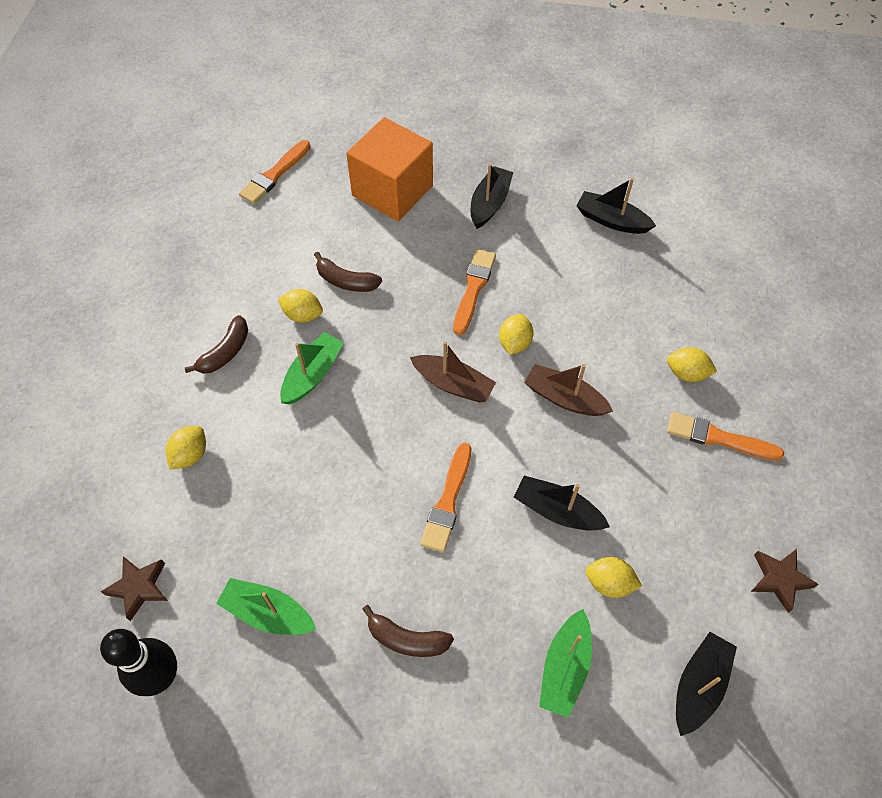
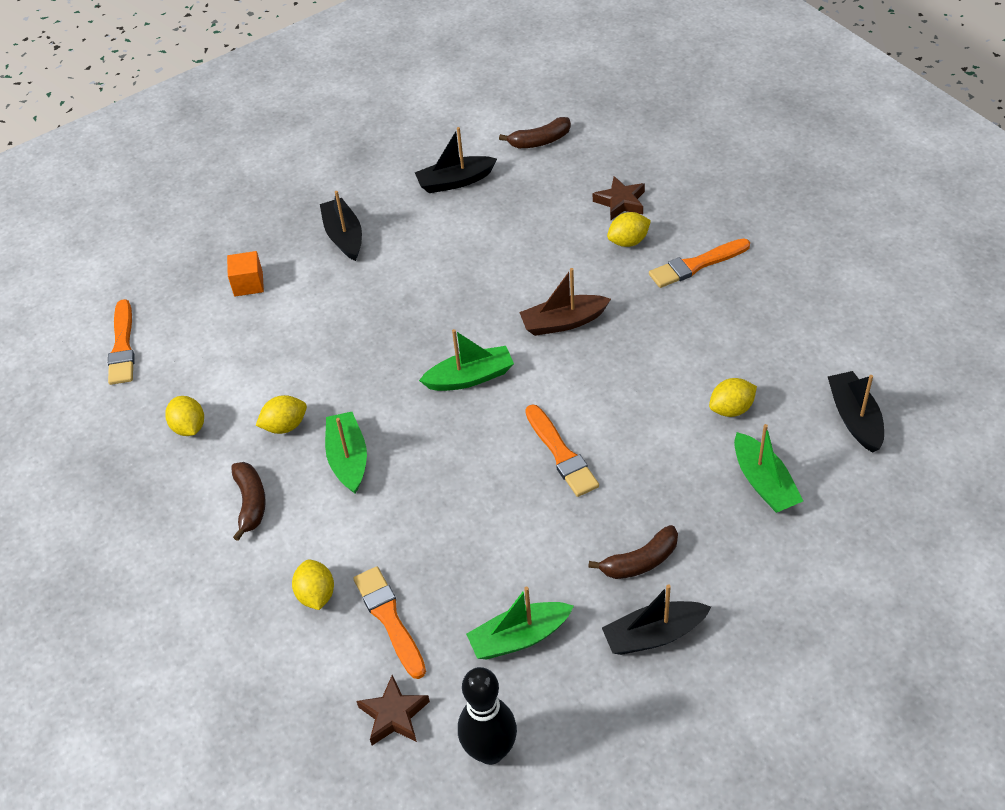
camera: 40 degrees left, 10 degrees down
(346, 281) = (291, 375): brown banana -> brown banana (540, 141)
(392, 190) = (248, 284): orange cube -> orange cube, size x0.45
(453, 384) = (470, 377): brown boat -> green boat
(473, 289) = (405, 303): orange brush -> orange brush (389, 619)
(514, 343) = (482, 315): yellow lemon -> yellow lemon (189, 427)
(557, 511) = (645, 396): black boat -> black boat (654, 635)
(779, 579) = (830, 317): brown star -> brown star (621, 202)

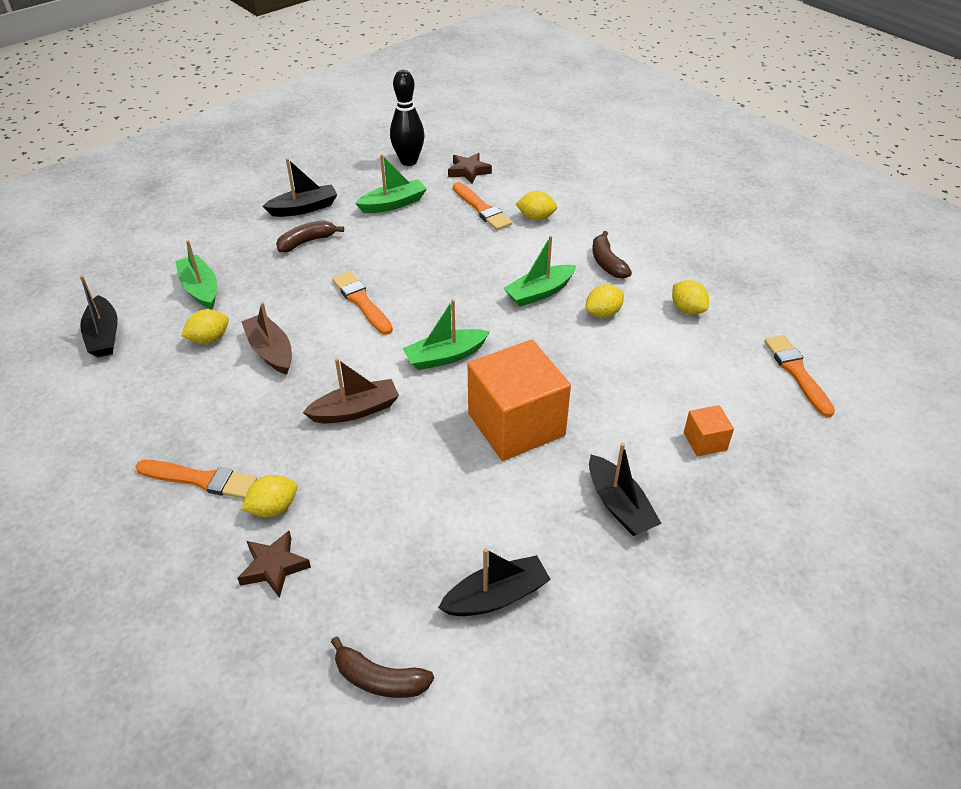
camera: 170 degrees right, 5 degrees down
(316, 595) = (536, 217): yellow lemon -> yellow lemon turned 60 degrees counterclockwise
(348, 459) = (539, 292): green boat -> green boat turned 75 degrees clockwise
(412, 304) = (516, 424): none -> orange cube
(540, 141) = (379, 679): brown banana -> brown banana turned 135 degrees counterclockwise
(658, 390) = (270, 351): none -> brown boat
(696, 265) = (200, 479): orange brush -> orange brush turned 45 degrees clockwise

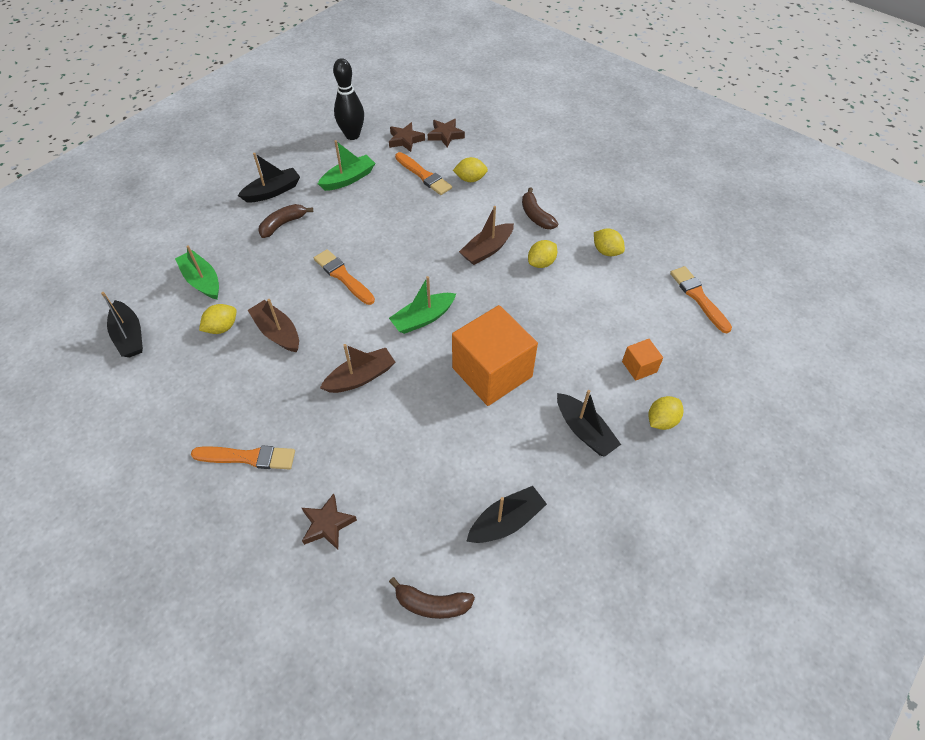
camera: 10 degrees left, 10 degrees up
(273, 508) = (314, 473): yellow lemon -> yellow lemon (661, 420)
(517, 171) = (445, 135): none -> brown star
(539, 292) = (487, 250): green boat -> brown boat

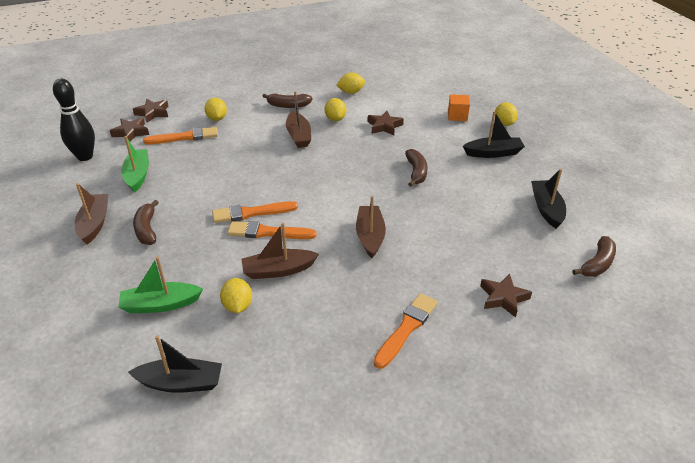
camera: 60 degrees left, 15 degrees down
(272, 191) = (94, 223): black boat -> brown boat
(423, 318) = (338, 186): green boat -> none
(470, 179) = (217, 118): yellow lemon -> yellow lemon turned 45 degrees counterclockwise
(492, 372) = (416, 172): orange cube -> brown banana
(560, 309) = (384, 126): none -> brown star
(698, 297) = (420, 77): orange brush -> orange brush (268, 232)

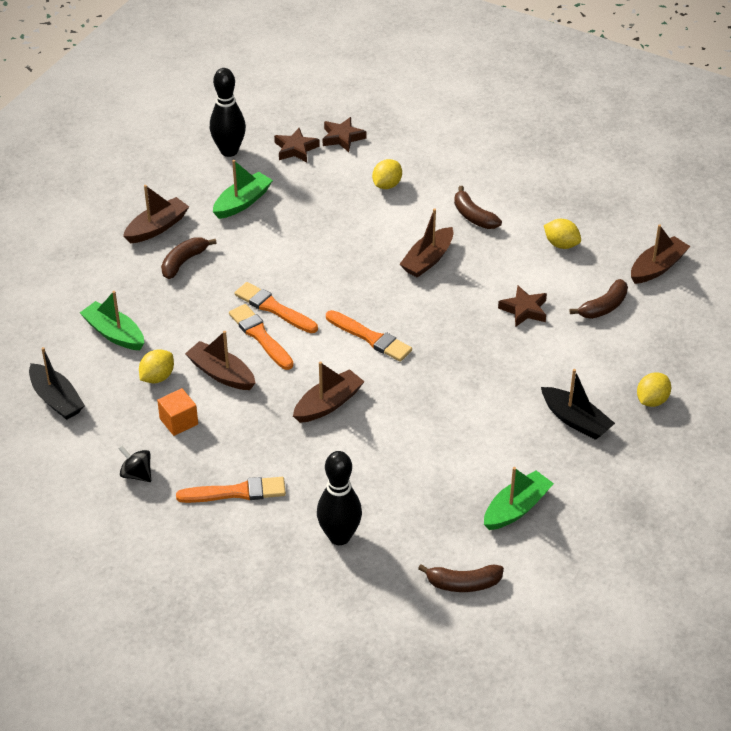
camera: 50 degrees right, 5 degrees up
(185, 137) = (331, 187): orange brush -> orange brush (370, 338)
(325, 378) = (136, 474): none -> black spinning top
(335, 119) = (492, 266): yellow lemon -> none
(407, 76) = (657, 267): none -> brown boat
(416, 172) = (466, 380): brown banana -> brown banana (603, 307)
(457, 116) = (619, 354): orange cube -> orange cube (179, 421)
(503, 298) = (339, 536): brown star -> black bowling pin
(546, 209) = (516, 508): black boat -> green boat

